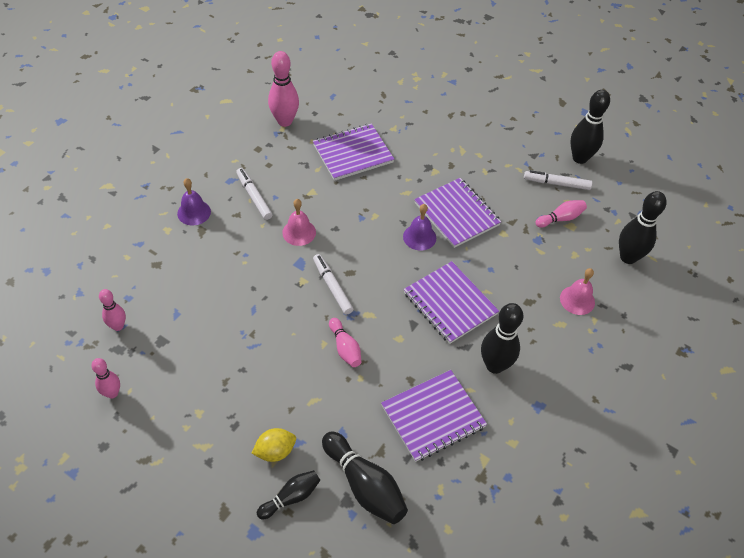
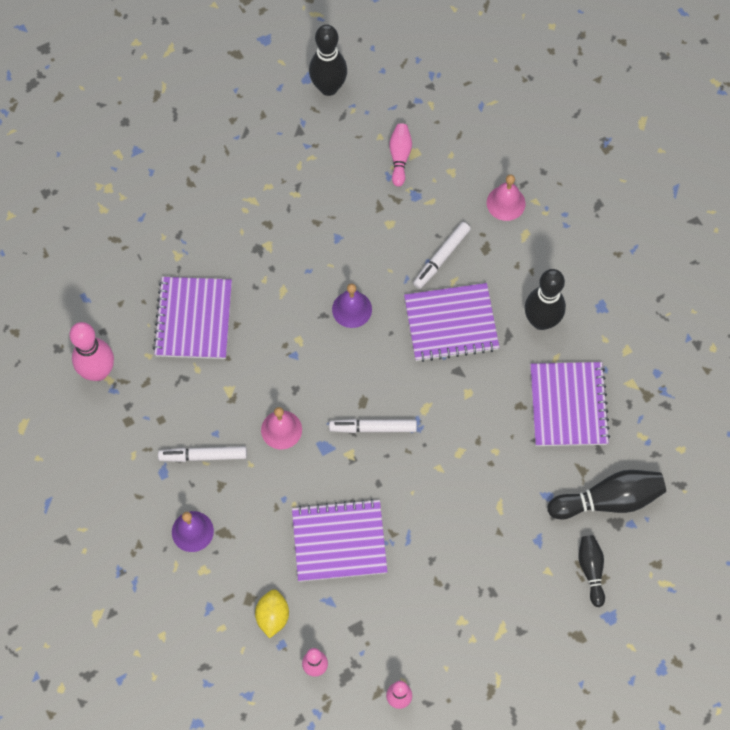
camera: 60 degrees left, 15 degrees up
(275, 451) = (537, 565): yellow lemon -> yellow lemon (272, 616)
(345, 348) = (454, 450): pink bowling pin -> none
(456, 214) = (340, 255): purple notebook -> purple notebook (339, 541)
(557, 184) = (351, 132): white marker -> white marker (441, 258)
(628, 257) = (480, 124): black bowling pin -> none

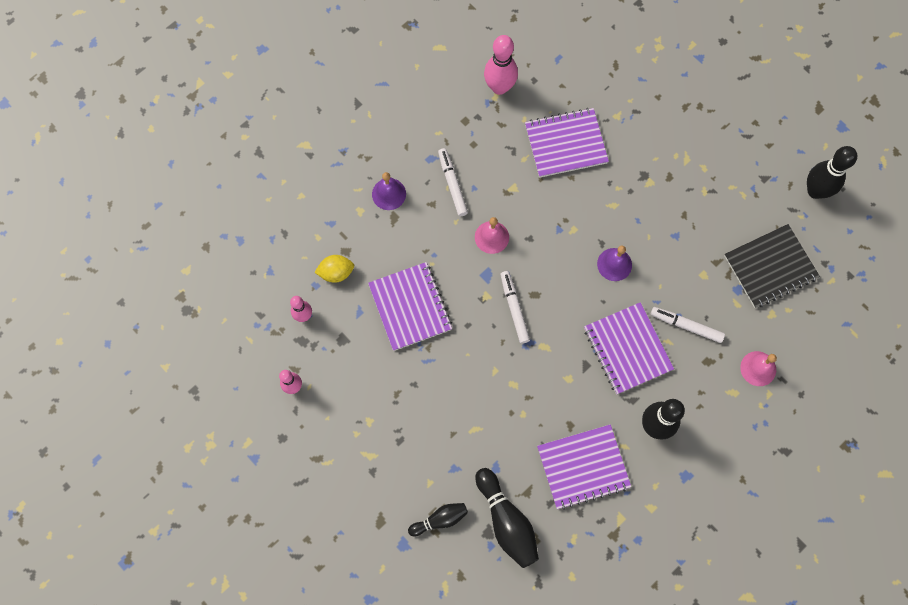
camera: 75 degrees right, 5 degrees up
(399, 157) = (770, 267): pink bowling pin -> black notebook

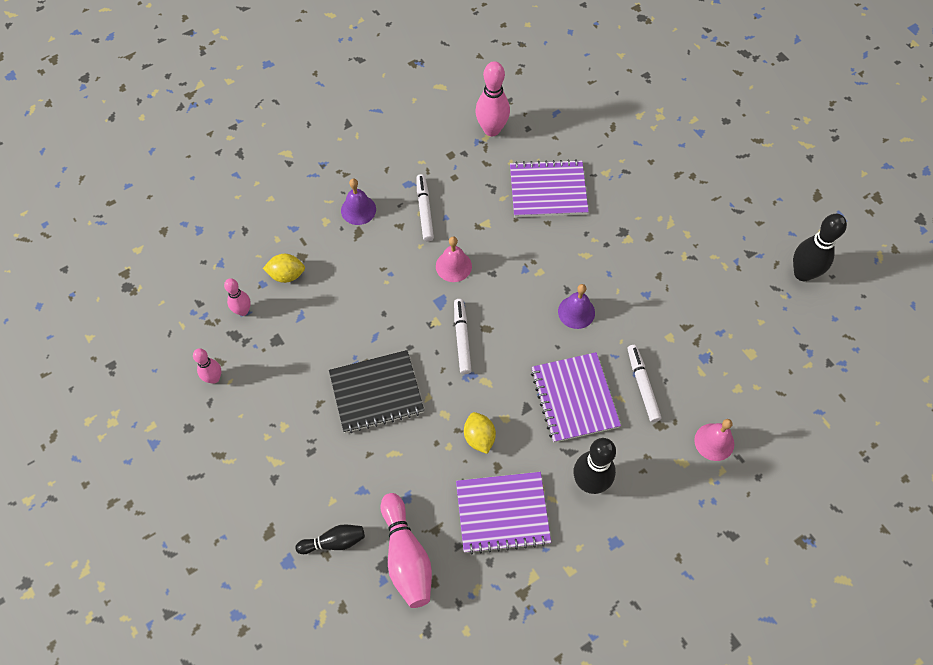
camera: 10 degrees right, 10 degrees down
(410, 307) = (354, 320): purple notebook -> none
(507, 521) = (406, 557): black bowling pin -> pink bowling pin
(549, 401) = (479, 437): none -> yellow lemon
(686, 326) = (642, 385): white marker -> white marker turned 45 degrees clockwise
(770, 267) = (743, 340): black notebook -> black notebook (376, 393)

